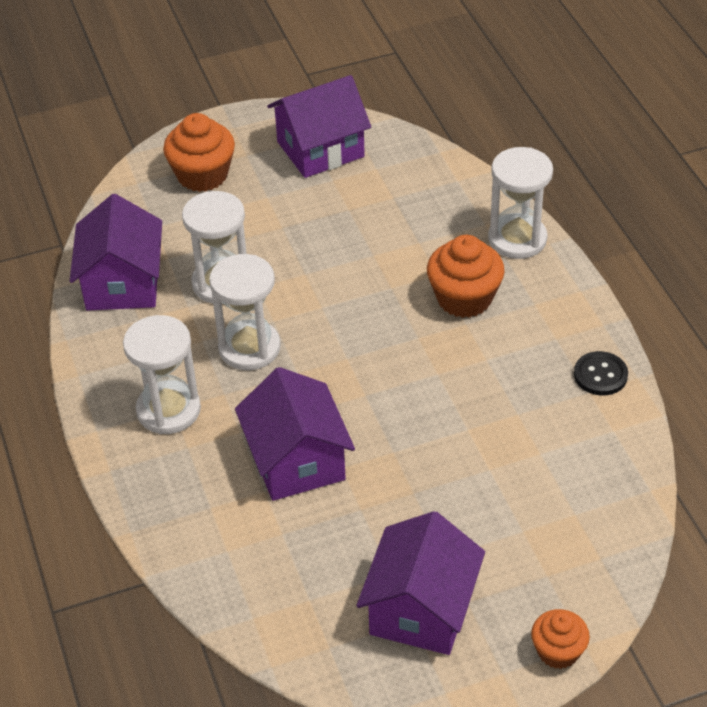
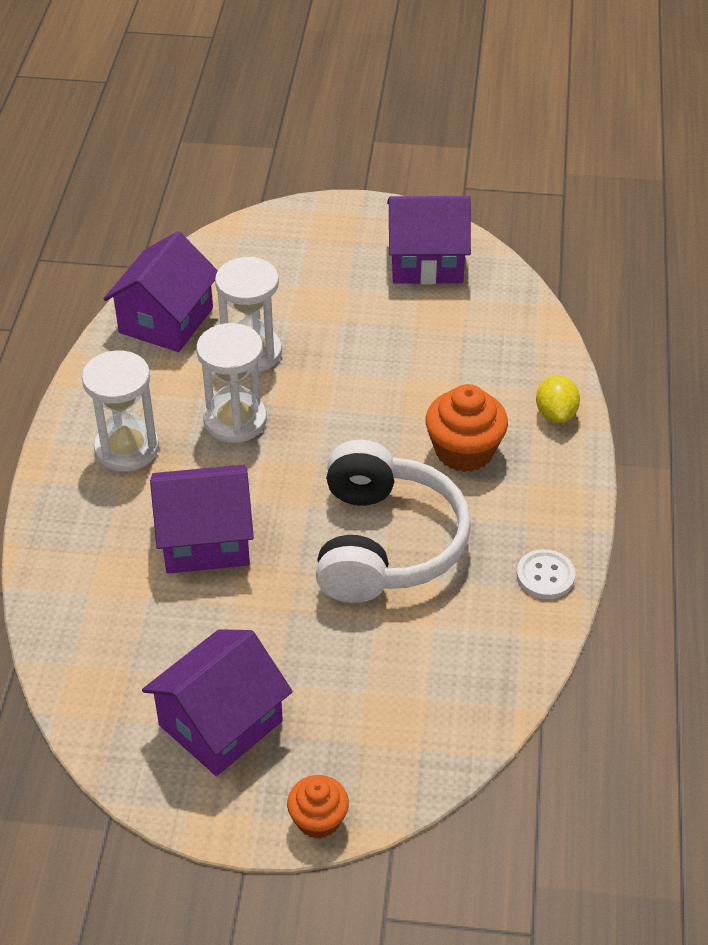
camera: 25 degrees right, 0 degrees up
(202, 175) = (303, 248): orange cupcake -> none
(297, 461) = (205, 540): purple house -> purple house turned 75 degrees clockwise
(452, 401) = (385, 543): none -> white headphones
(517, 239) = (555, 414): white hourglass -> yellow lemon
(600, 375) = (545, 576): black button -> white button

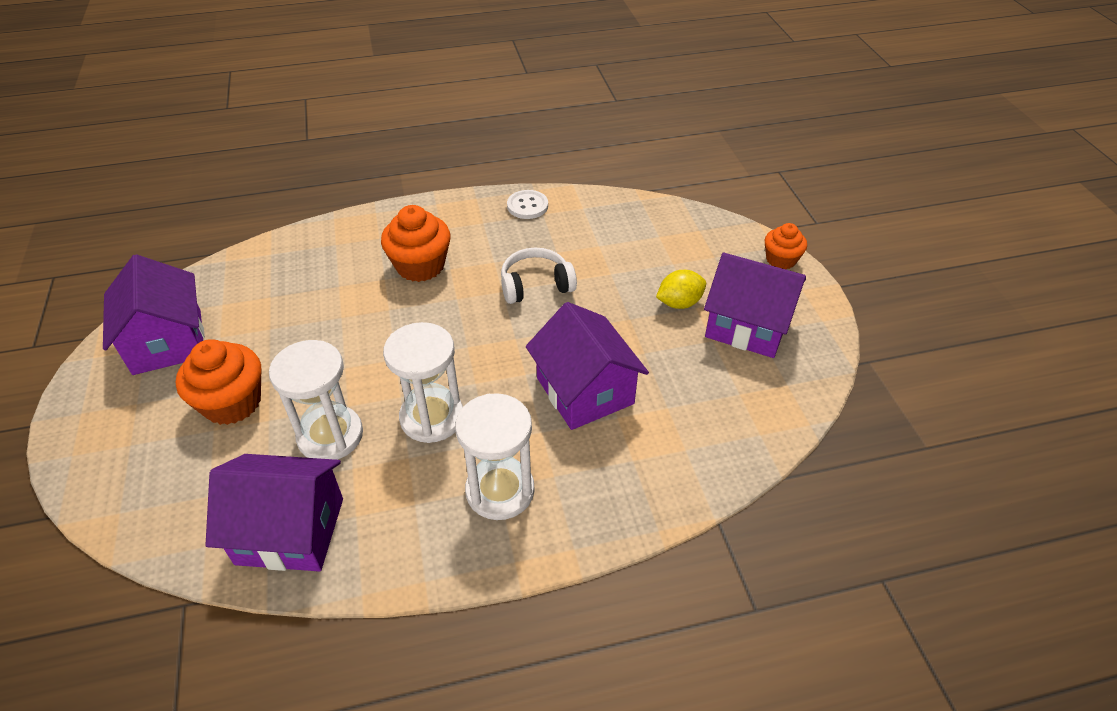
camera: 110 degrees left, 0 degrees up
(325, 297) = (232, 402): none -> orange cupcake
(385, 543) = (536, 285): white headphones -> white headphones, size x0.54
(555, 414) = (363, 228): yellow lemon -> yellow lemon (679, 303)

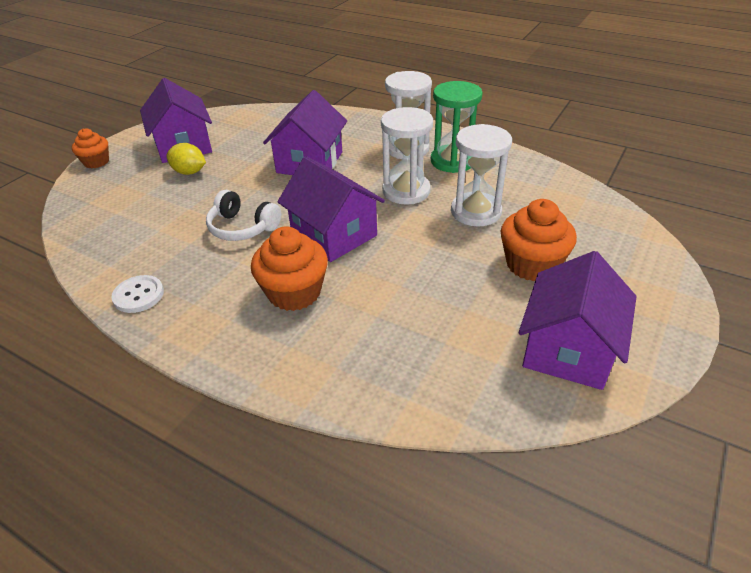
camera: 135 degrees left, 5 degrees down
(290, 531) = (531, 182): purple house -> purple house (334, 234)
(420, 505) = (452, 161): none -> green hourglass

